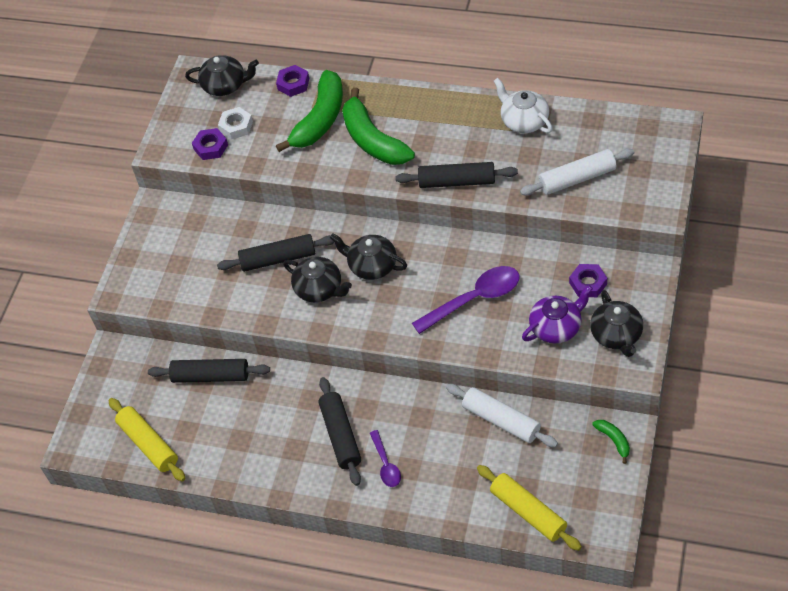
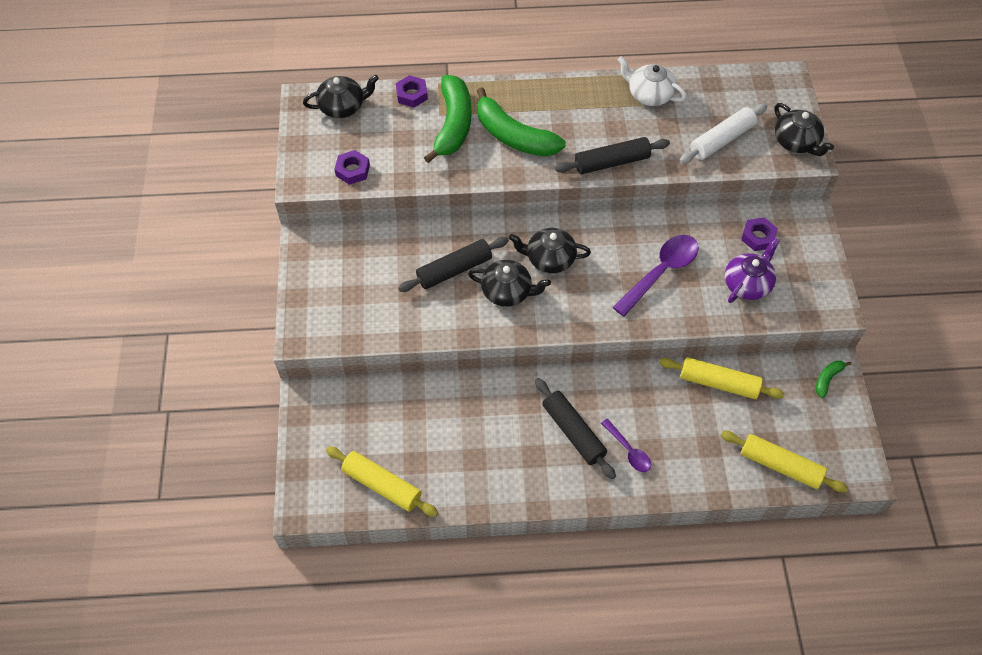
camera: 25 degrees left, 5 degrees up
(211, 376) = (419, 401): black rolling pin -> none
(236, 126) = (370, 145): white nut -> none
(501, 420) = (718, 383): white rolling pin -> yellow rolling pin
(613, 440) = (827, 379): green banana -> green banana turned 90 degrees counterclockwise
(616, 335) = (804, 280): black teapot -> black teapot (796, 142)

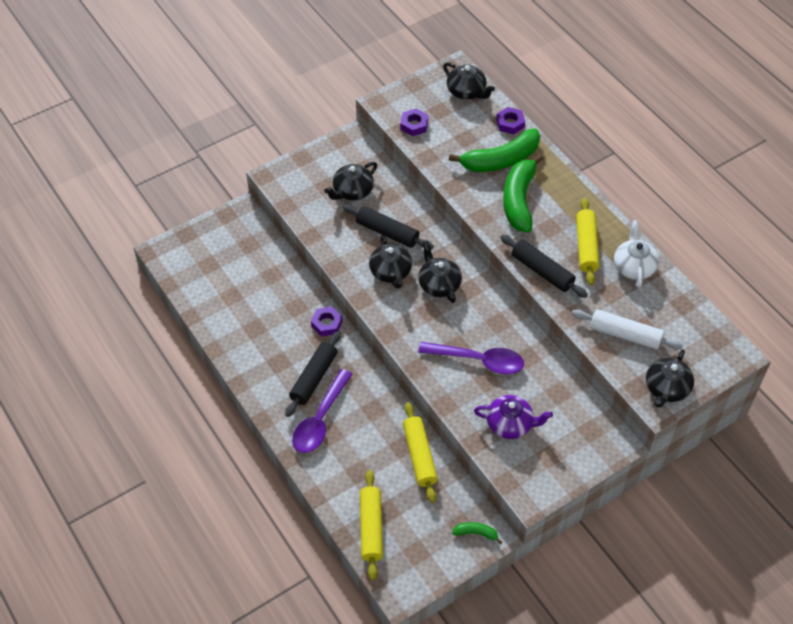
camera: 60 degrees right, 5 degrees down
(377, 274) = (352, 191): none -> black teapot
(382, 485) = (202, 286): yellow rolling pin -> yellow rolling pin (586, 246)
(628, 450) = (320, 420): purple spoon -> purple spoon, size x1.80
(758, 237) = (564, 414): purple nut -> purple nut (326, 324)

